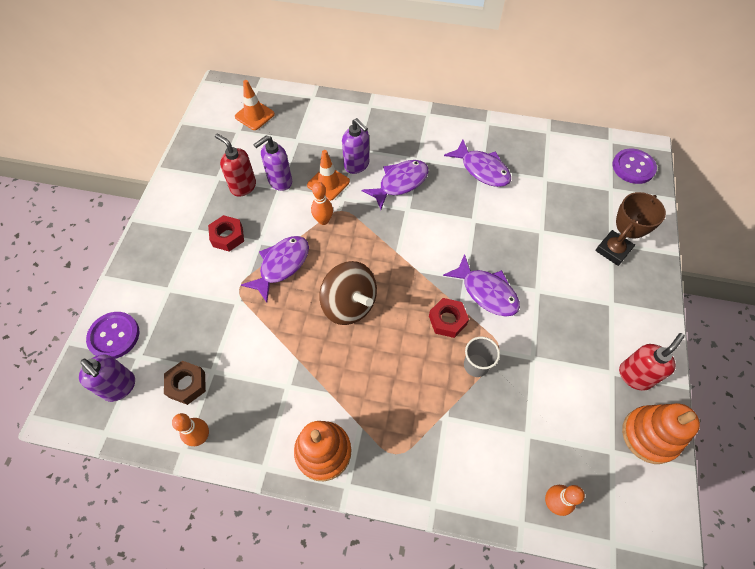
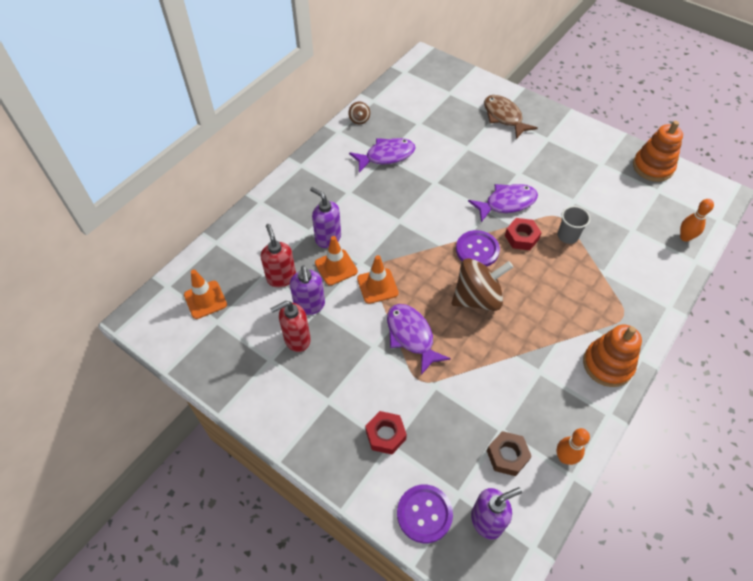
camera: 65 degrees left, 5 degrees down
(227, 236) = (353, 372): red nut -> red nut (385, 435)
(323, 220) = (377, 286): orange bowling pin -> orange traffic cone
(357, 165) = (328, 238): purple soap dispenser -> purple soap dispenser turned 120 degrees counterclockwise
(400, 183) = (368, 215): purple fish -> none
(514, 131) = (359, 119): none -> brown spinning top
(613, 250) = (504, 117): brown trophy -> brown fish
(633, 167) = (437, 72): purple button -> purple button (477, 250)
(634, 375) = (608, 154): red soap dispenser -> red soap dispenser (281, 277)

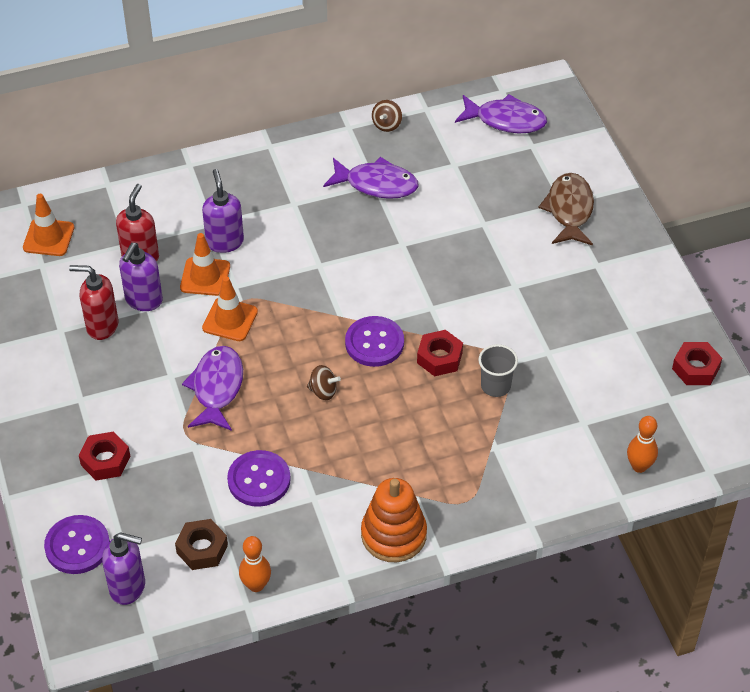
camera: 35 degrees right, 5 degrees down
(477, 298) = (323, 391): brown spinning top -> brown spinning top, size x0.45
(496, 382) = (259, 480): none -> purple button
(506, 203) = (463, 312): purple fish -> purple fish (506, 120)
(652, 167) = (695, 368): orange stacking toy -> red nut

